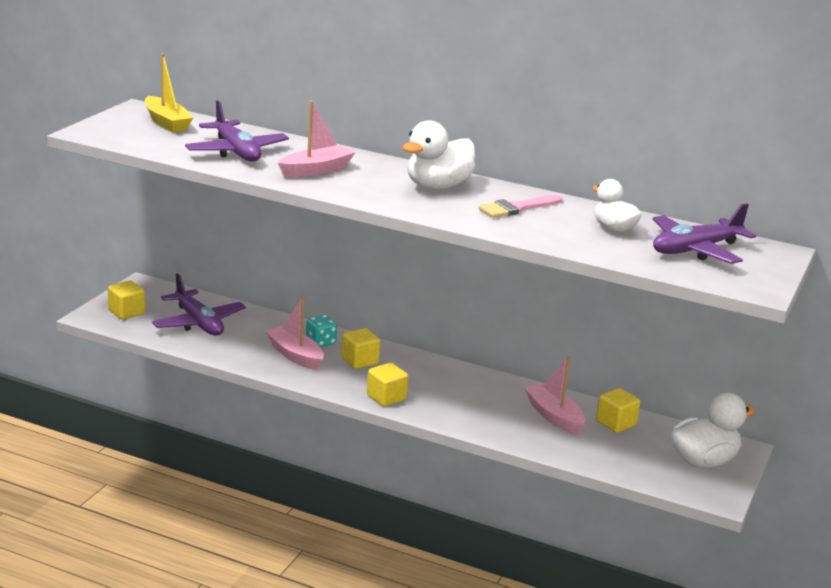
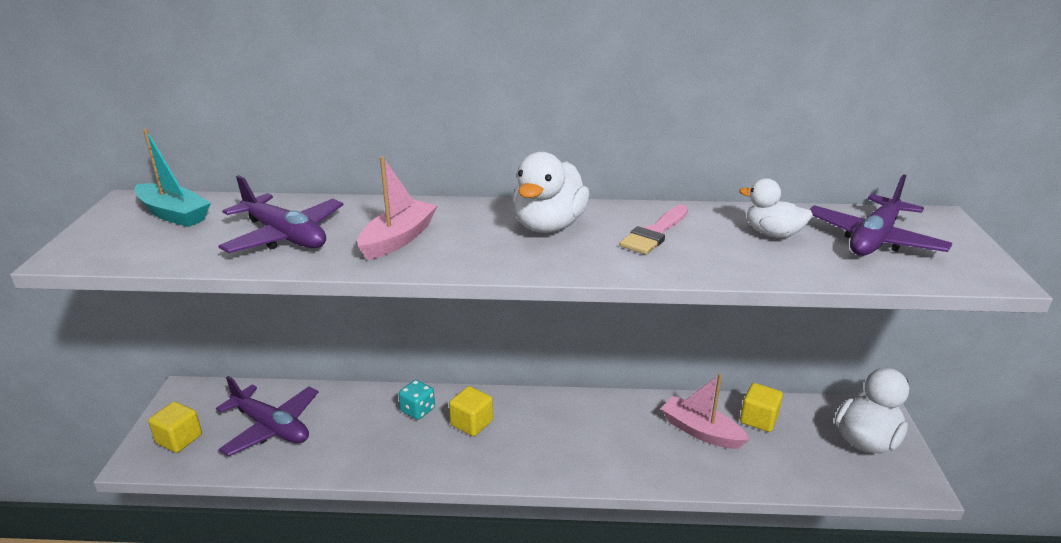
camera: 20 degrees left, 5 degrees up
(167, 123) = (174, 214): yellow boat -> turquoise boat
(295, 355) = (400, 439): pink boat -> none
(386, 397) = (528, 466): yellow cube -> none

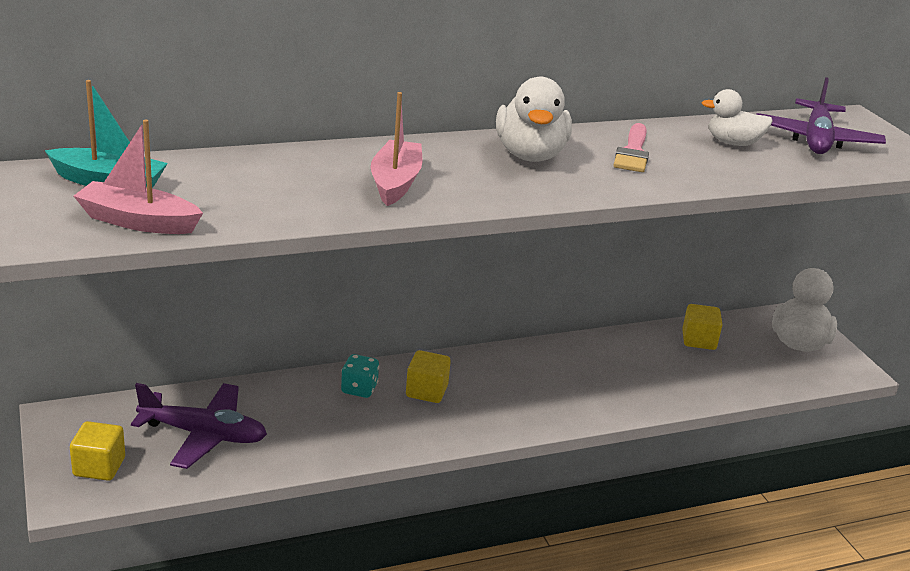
camera: 25 degrees left, 0 degrees up
(284, 236) = (270, 192): purple plane -> none
(701, 431) = (654, 360): pink boat -> pink boat (138, 221)

